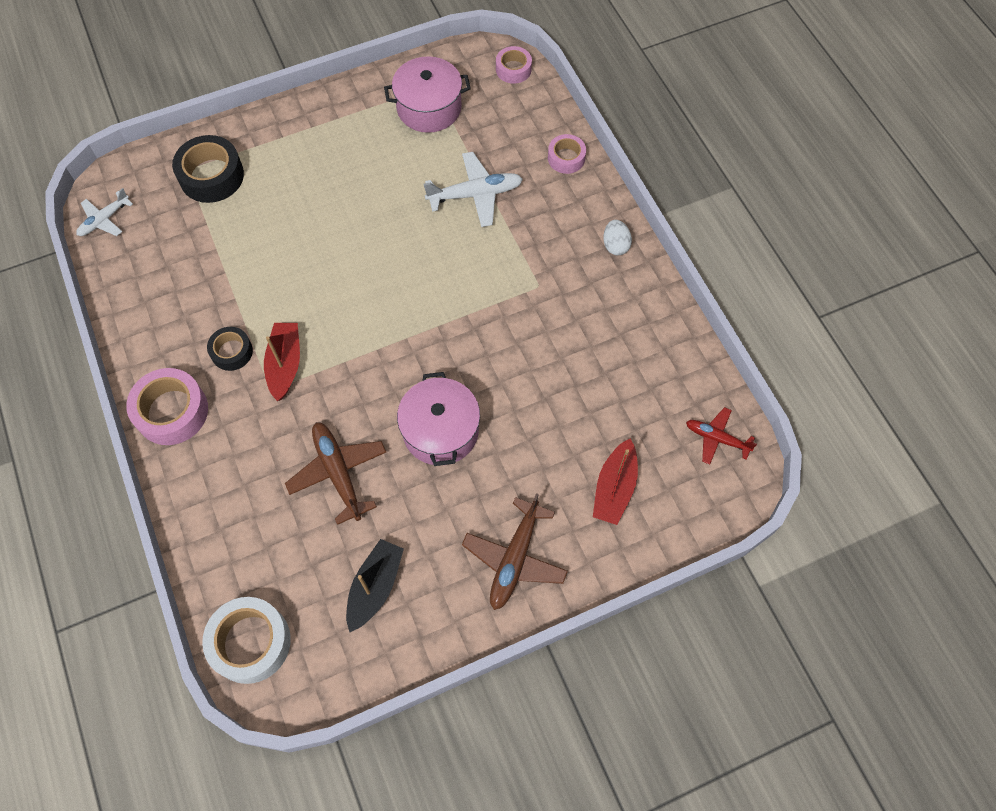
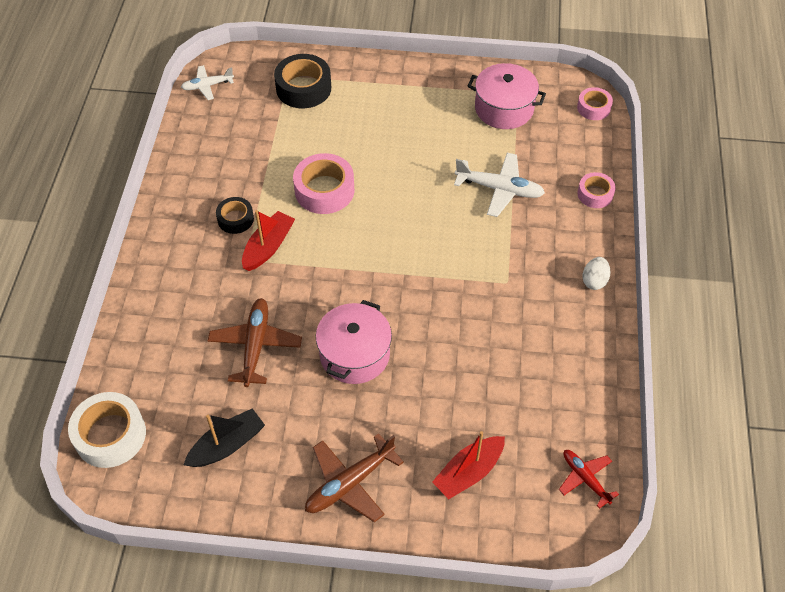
camera: 30 degrees right, 10 degrees down
(172, 411) = (165, 241): pink tape -> pink tape (324, 190)

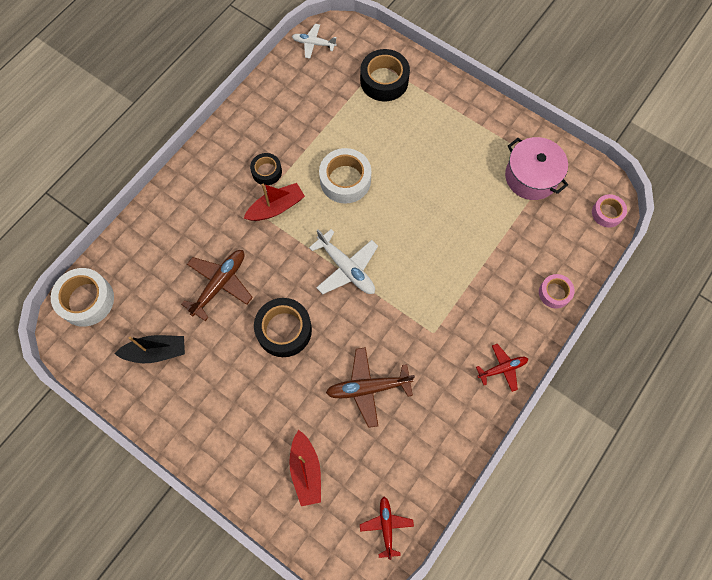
camera: 30 degrees right, 15 degrees up
(324, 190) = (345, 180): pink tape -> white tape
(349, 483) = (219, 429): brown plane -> brown plane (368, 388)
(354, 354) = (284, 330): pink pot -> black tape
(469, 472) = (306, 470): red boat -> red boat turned 90 degrees counterclockwise
(500, 189) = (480, 248): white plane -> white plane (346, 268)
(594, 281) = (502, 368): white egg -> red plane

